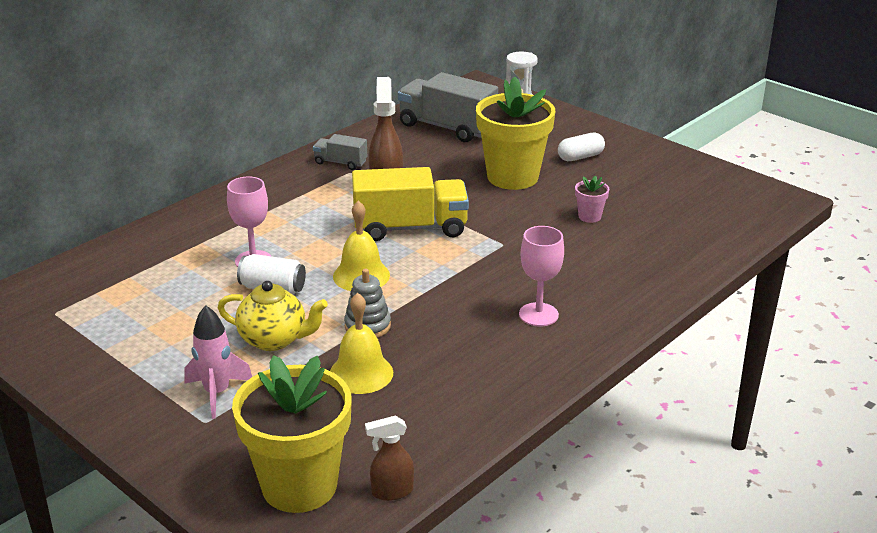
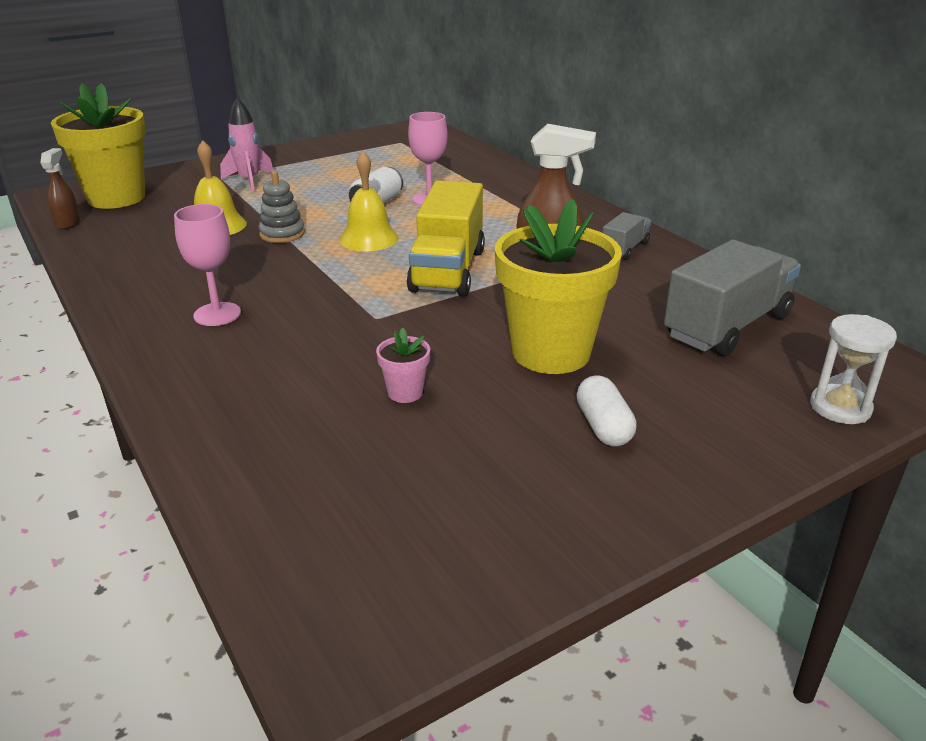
camera: 105 degrees right, 0 degrees up
(274, 340) = (298, 200): yellow teapot -> none

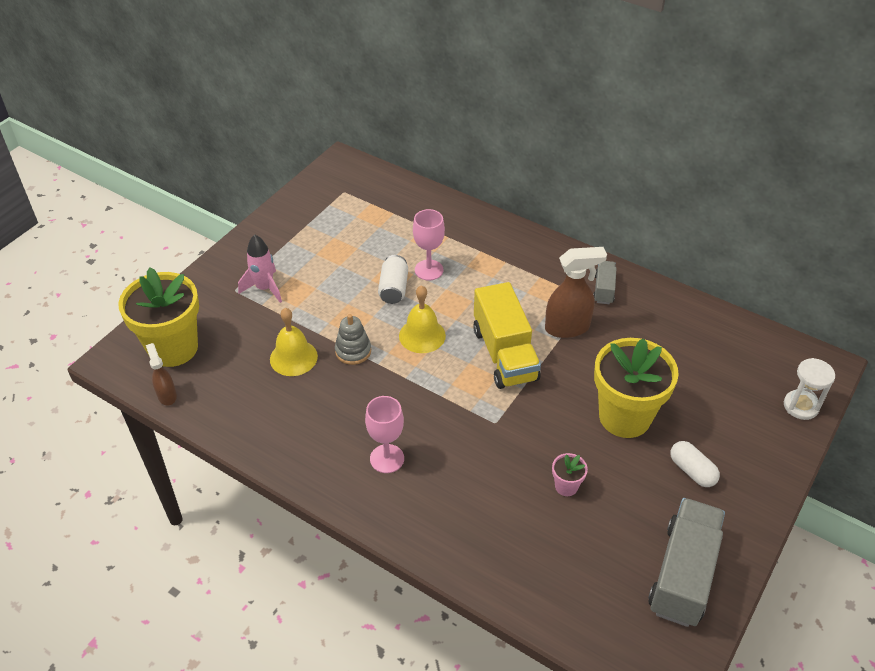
camera: 25 degrees left, 15 degrees up
(727, 326) = (709, 353): grey truck -> grey truck (683, 574)

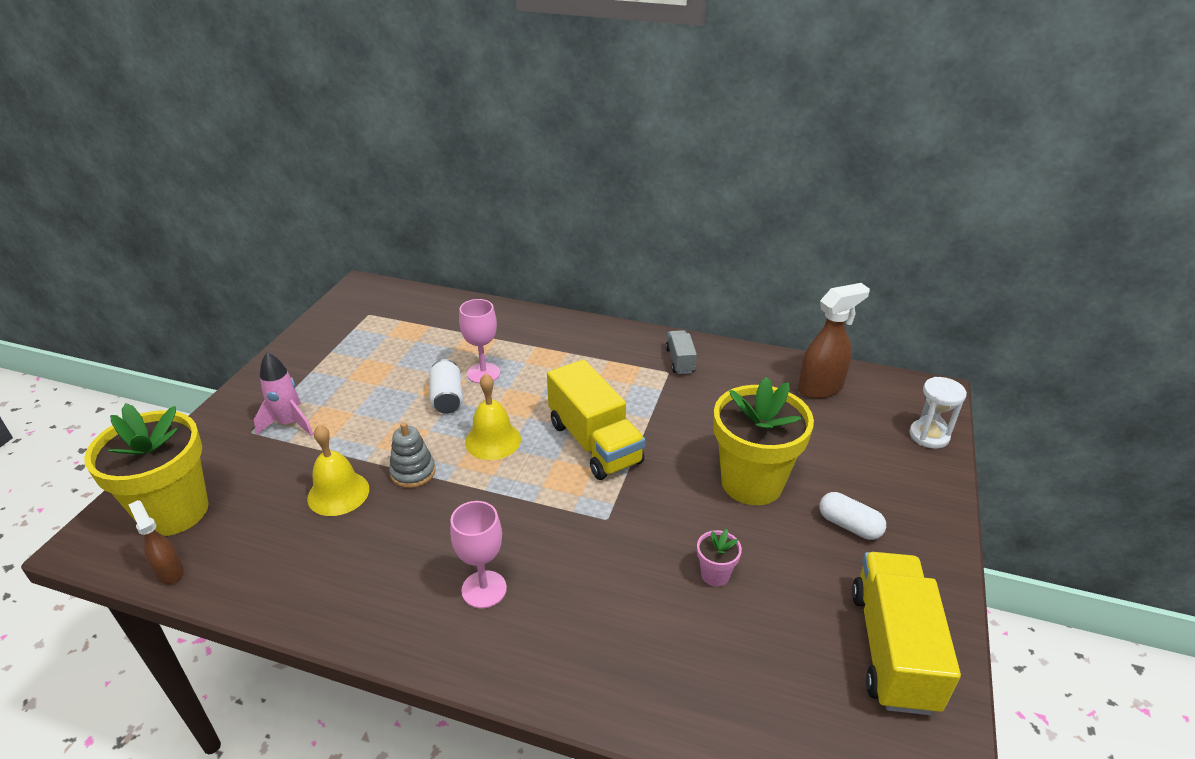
camera: 15 degrees left, 10 degrees down
(568, 328) = (655, 404): brown spray bottle -> brown spray bottle (821, 388)
(683, 574) = (892, 649): grey truck -> yellow truck

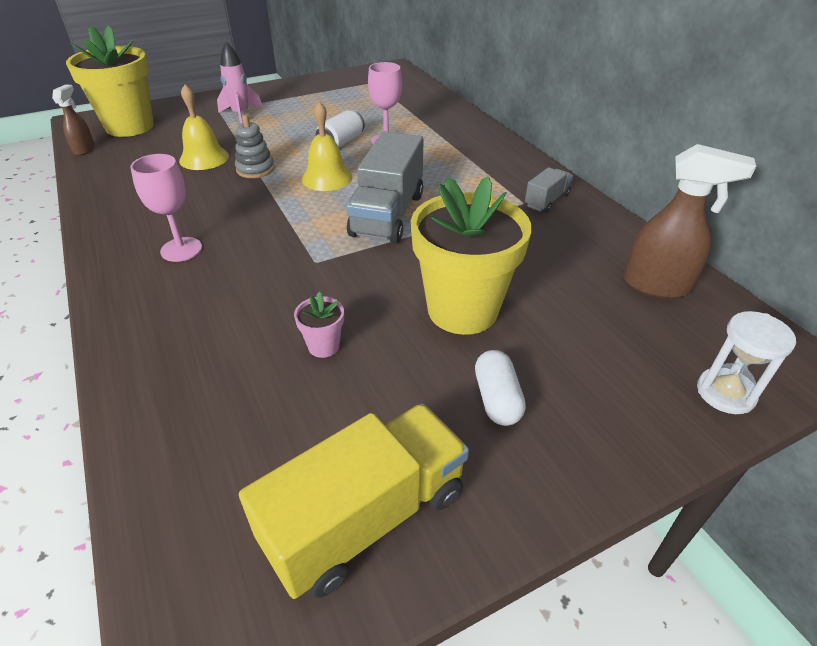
camera: 45 degrees right, 5 degrees up
(594, 443) = (387, 214): yellow truck -> grey truck

